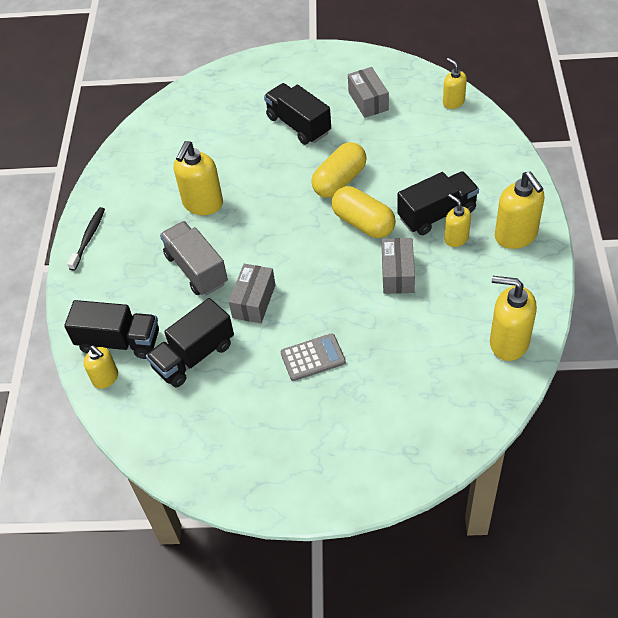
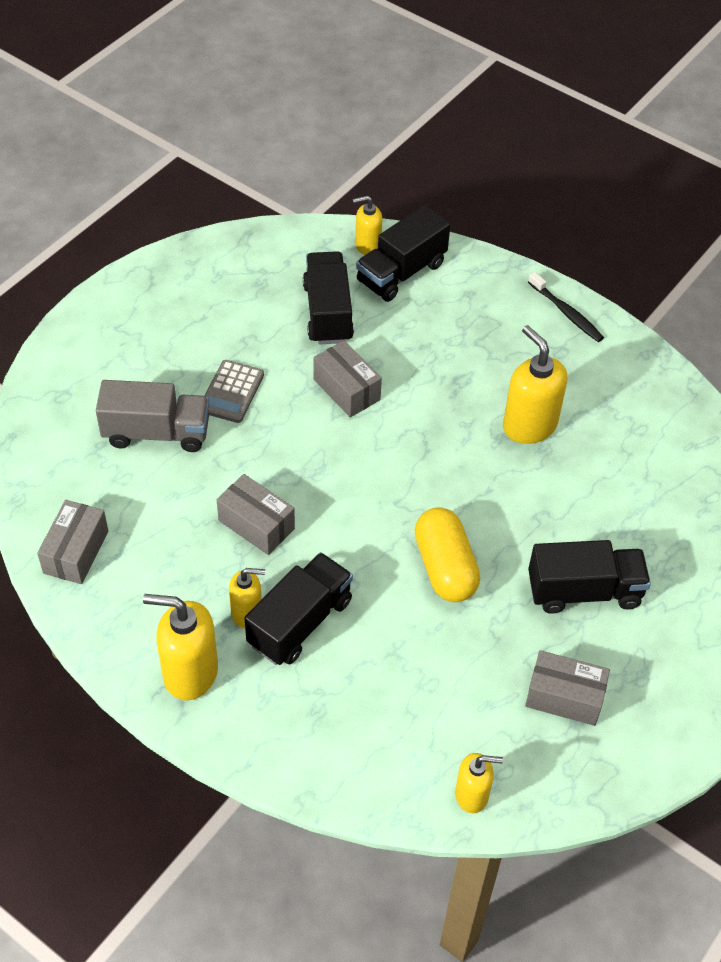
camera: 120 degrees right, 0 degrees up
(196, 269) = (435, 370): grey truck -> grey truck (156, 433)
(363, 223) = (357, 545): yellow capsule -> none
(437, 214) = (300, 622): black truck -> black truck turned 150 degrees counterclockwise
(508, 342) = (76, 552): yellow soap dispenser -> grey box

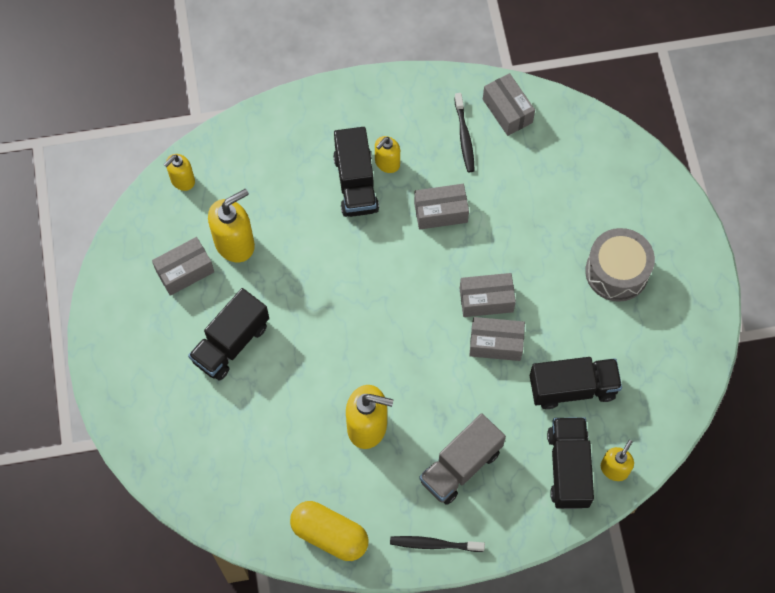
camera: 135 degrees right, 15 degrees up
(146, 567) = (464, 137): none -> black toothbrush
(156, 433) = (559, 211): grey truck -> grey truck (460, 466)
(179, 352) = (616, 272): none -> grey drum
(190, 673) = (377, 110): yellow soap dispenser -> yellow soap dispenser (235, 243)
(231, 392) = (554, 276): grey calculator -> none
(311, 425) = (486, 300): none -> grey box
(327, 313) = (572, 388): black truck -> black truck turned 45 degrees counterclockwise
(445, 567) = (318, 284): yellow capsule -> yellow capsule (330, 535)

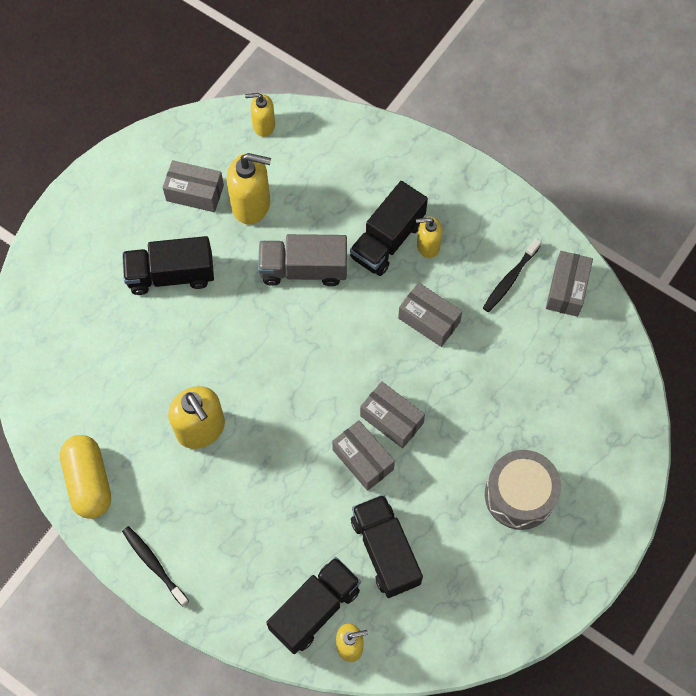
camera: 45 degrees right, 0 degrees up
(460, 466) = (236, 526): grey truck -> grey truck (303, 269)
(572, 388) = (385, 551): black truck -> black truck turned 150 degrees counterclockwise

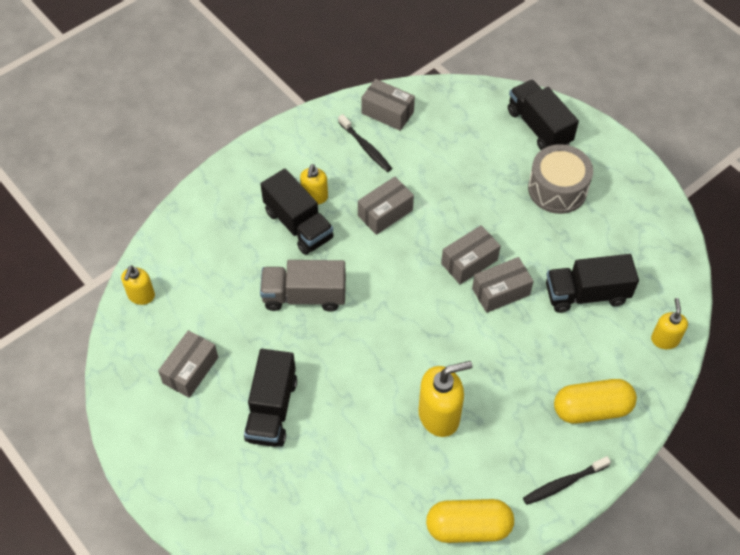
camera: 75 degrees left, 10 degrees down
(244, 579) = (591, 409): none -> yellow capsule
(251, 204) = (222, 324): yellow soap dispenser -> none
(303, 269) = (304, 296): grey truck -> grey truck turned 75 degrees clockwise
(315, 609) = (628, 359): black truck -> black truck (539, 127)

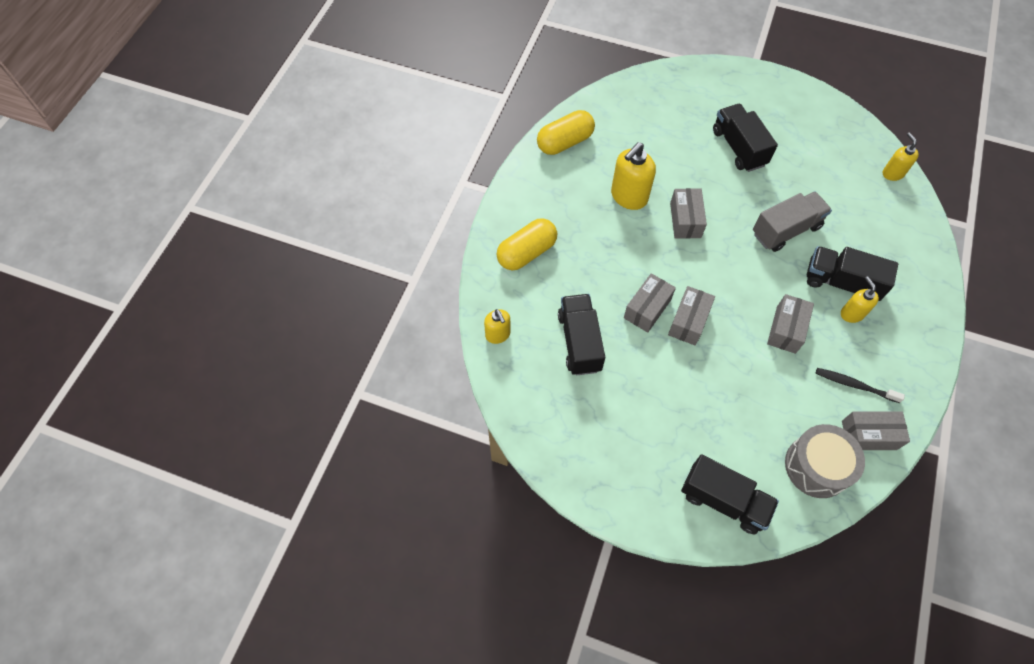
camera: 150 degrees right, 5 degrees up
(190, 370) = (811, 145): grey box -> grey box (685, 220)
(557, 189) = (662, 434): grey drum -> grey drum (817, 466)
(563, 483) = (519, 195): black toothbrush -> none
(586, 294) = (579, 342): black truck -> black truck turned 60 degrees counterclockwise

